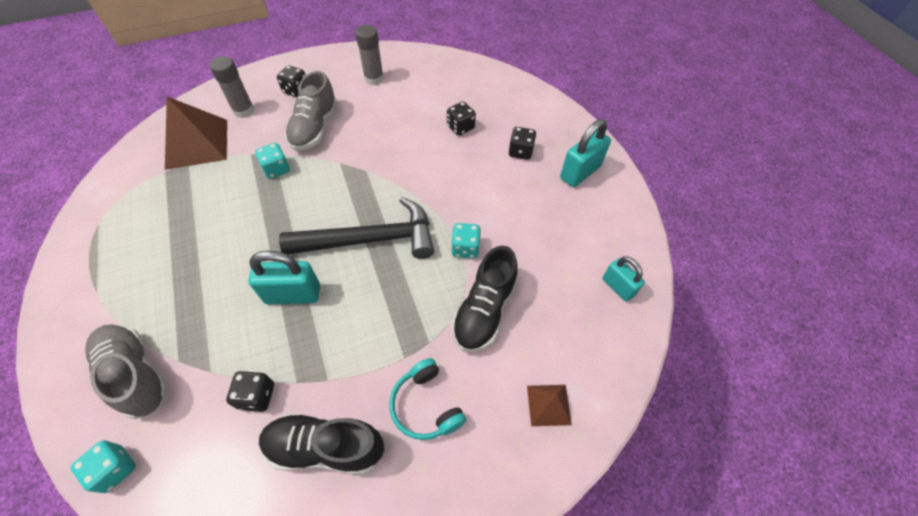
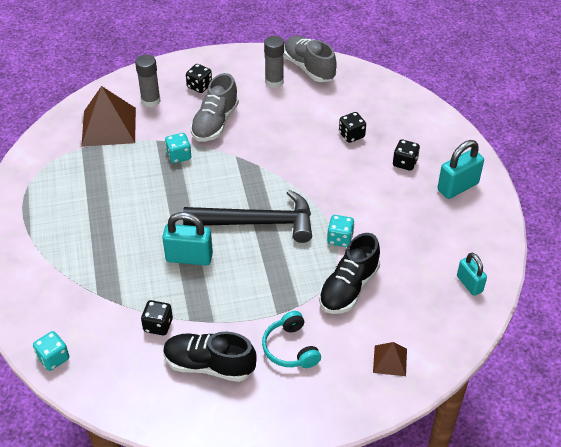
camera: 10 degrees right, 10 degrees down
(136, 374) = (65, 299): grey shoe -> grey shoe (309, 68)

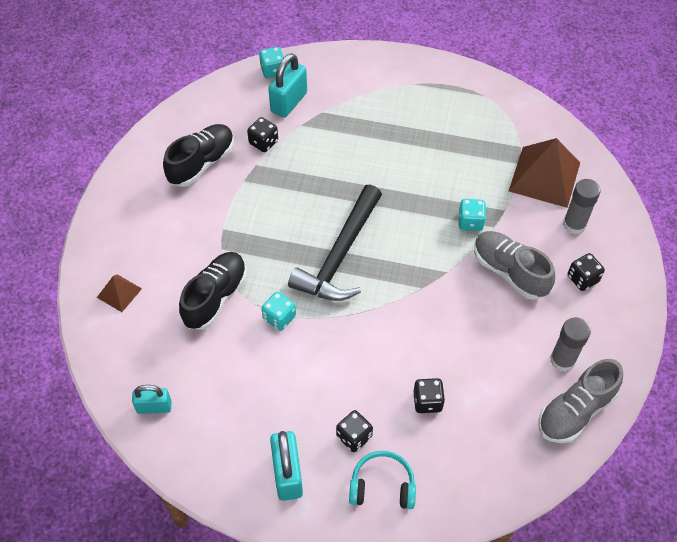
camera: 115 degrees right, 10 degrees up
(189, 257) = (326, 187): turquoise padlock -> turquoise padlock (289, 102)
(290, 348) = (181, 224): turquoise headphones -> turquoise headphones (382, 486)
(309, 68) = (575, 411): grey shoe -> grey shoe turned 150 degrees clockwise
(348, 288) = (215, 297): black shoe -> black shoe turned 60 degrees clockwise

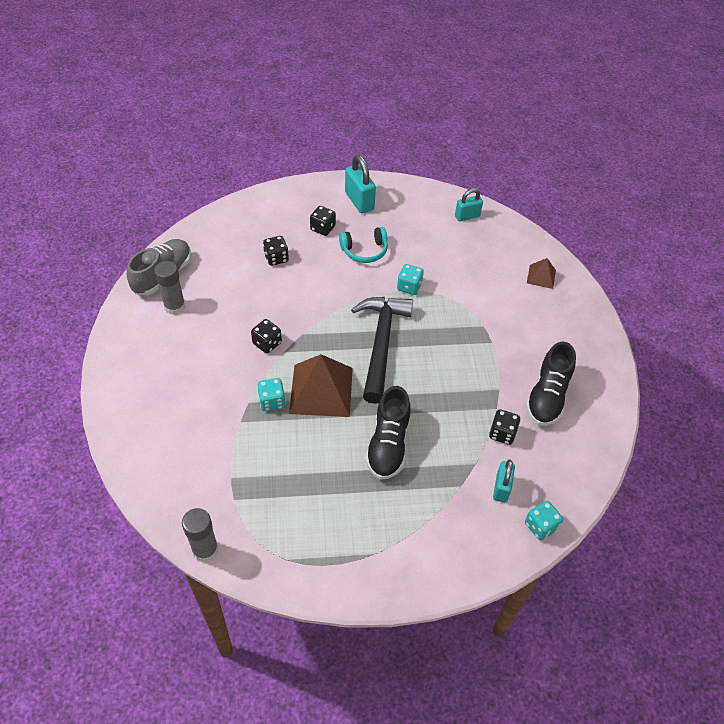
camera: 160 degrees right, 5 degrees down
(215, 297) = (466, 290): black shoe -> black shoe (388, 445)
(289, 102) = (501, 488): turquoise padlock -> turquoise padlock, size x0.65
(382, 486) = (294, 208): turquoise headphones -> turquoise headphones (364, 251)
(509, 272) = (227, 365): grey shoe -> none
(544, 176) = (204, 469): brown pyramid -> brown pyramid (321, 390)
(574, 224) = (169, 423): grey glue stick -> grey glue stick (205, 549)
(582, 279) = (159, 374): black dice -> black dice (267, 343)

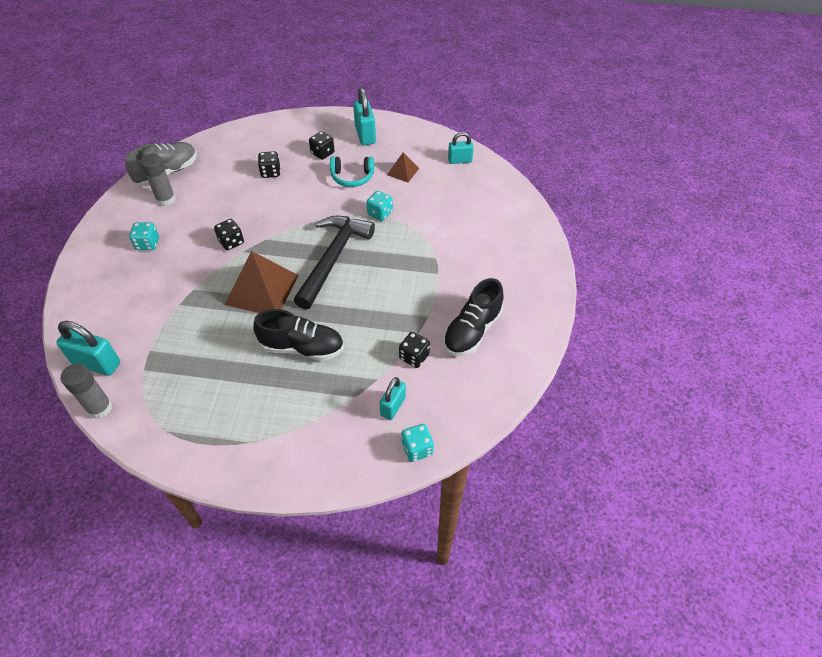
camera: 15 degrees right, 0 degrees up
(180, 502) = (97, 363): none -> turquoise padlock
(272, 401) = (214, 292): turquoise dice -> turquoise dice (147, 244)
(388, 445) = (302, 347): black shoe -> black shoe turned 105 degrees counterclockwise
(541, 276) = (510, 222): brown pyramid -> brown pyramid (403, 171)

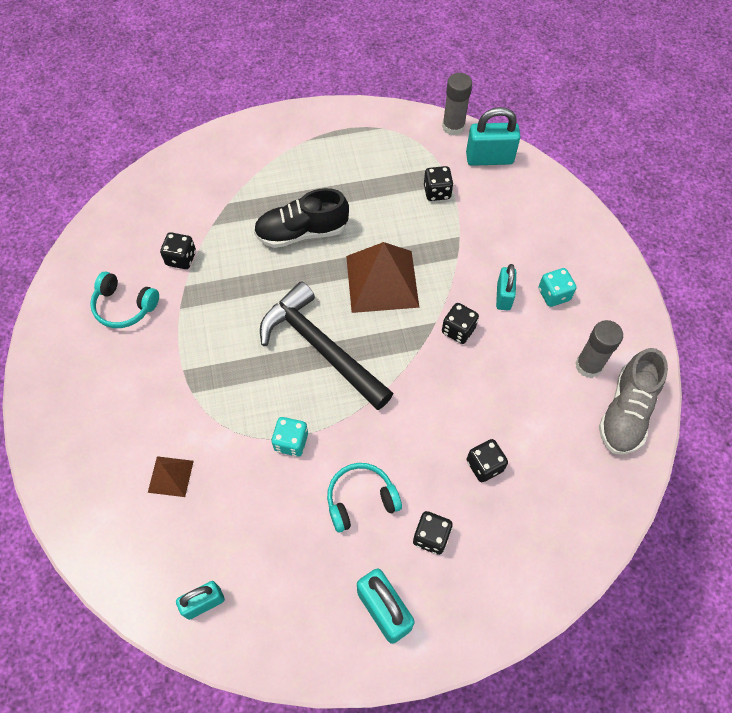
camera: 160 degrees right, 10 degrees up
(167, 347) = (437, 192): none -> black dice
(333, 259) = (321, 348): black hammer -> black hammer turned 135 degrees clockwise
(393, 406) = (187, 205): turquoise padlock -> turquoise padlock (503, 296)
(403, 171) = (288, 541): brown pyramid -> brown pyramid (170, 476)
(417, 449) = (153, 178): turquoise dice -> none
(472, 331) = (124, 307): black shoe -> turquoise headphones

